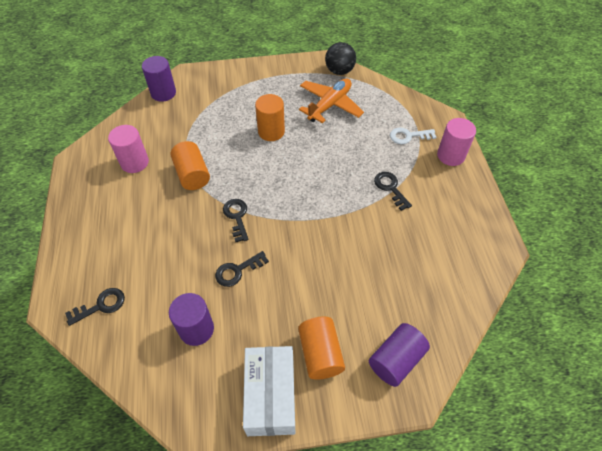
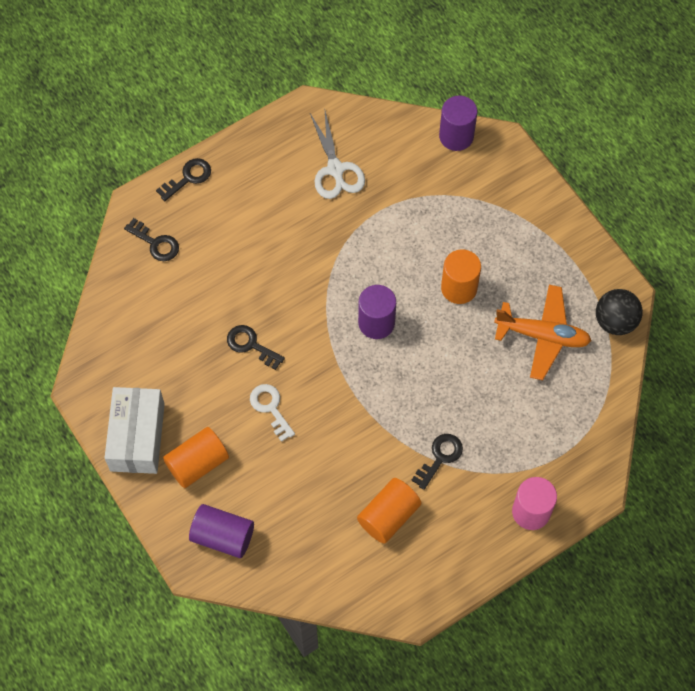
camera: 65 degrees right, 10 degrees up
(134, 162) = (335, 169): pink cylinder -> white scissors
(192, 174) = (349, 237): orange cylinder -> orange cylinder (388, 516)
(196, 329) = (171, 340): purple cylinder -> purple cylinder (376, 323)
(237, 217) = (316, 311): black key -> black key (188, 178)
(271, 396) = (137, 437): white box -> white box turned 60 degrees counterclockwise
(408, 136) = (538, 450): white key -> white key (270, 408)

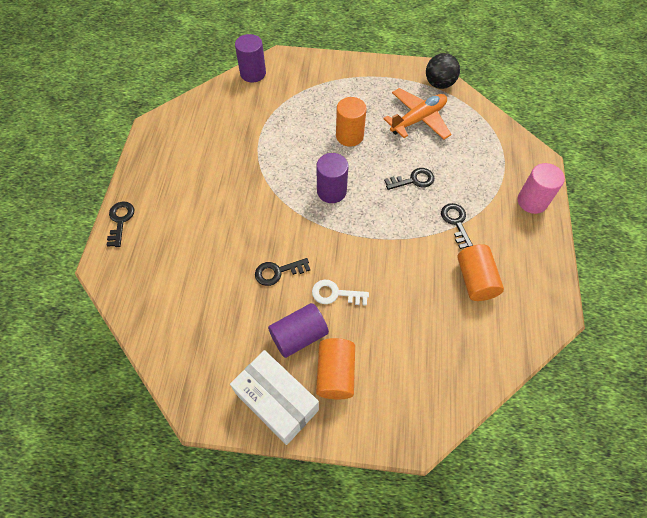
camera: 50 degrees left, 5 degrees down
(156, 243) = (143, 275): black key -> black key (413, 180)
(223, 536) = (408, 399): purple cylinder -> purple cylinder (299, 336)
(335, 169) = (207, 140): white scissors -> none

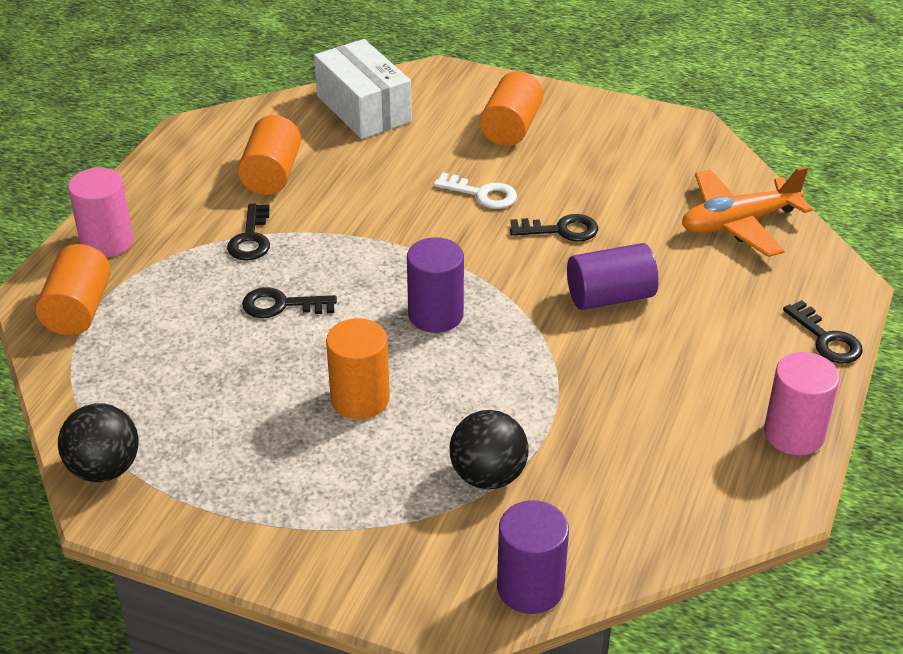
camera: 165 degrees left, 20 degrees down
(120, 220) = (826, 339): black key -> black key turned 45 degrees counterclockwise
(144, 159) = (794, 434): none -> pink cylinder
(277, 401) = (592, 119): white box -> white box (363, 109)
(280, 112) = (488, 476): none -> black ball
(299, 336) = (548, 165): purple cylinder -> purple cylinder (610, 297)
(418, 119) = (203, 404): orange plane -> orange plane (738, 223)
(511, 155) = (78, 310): none -> orange cylinder

